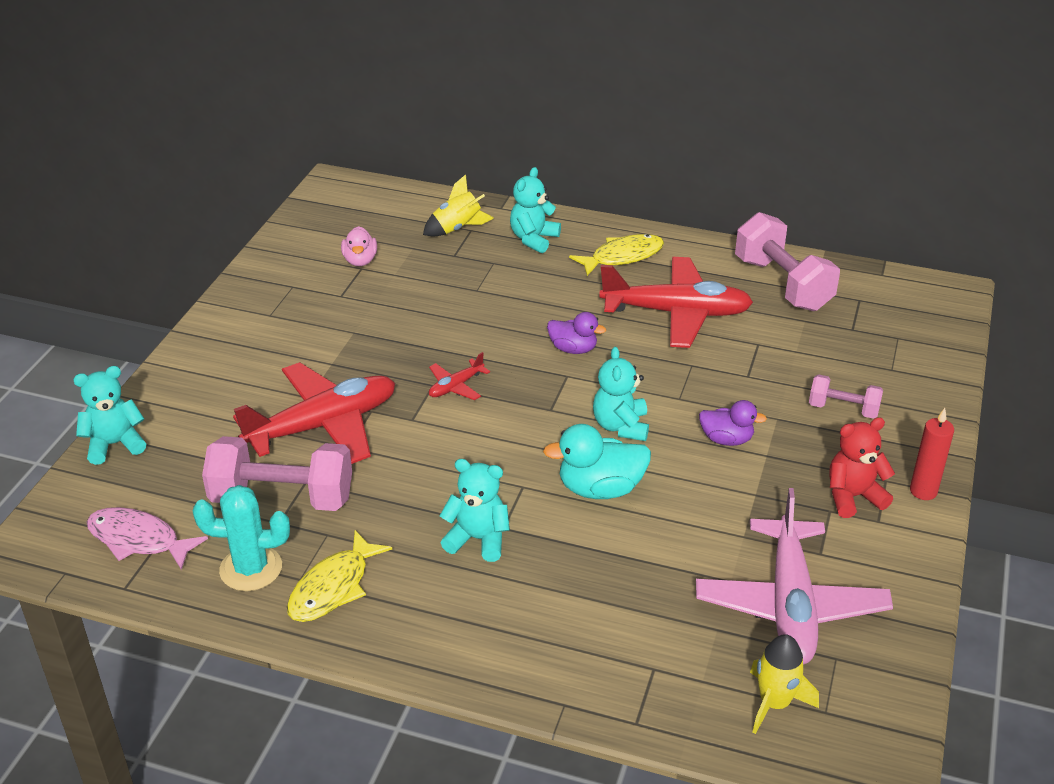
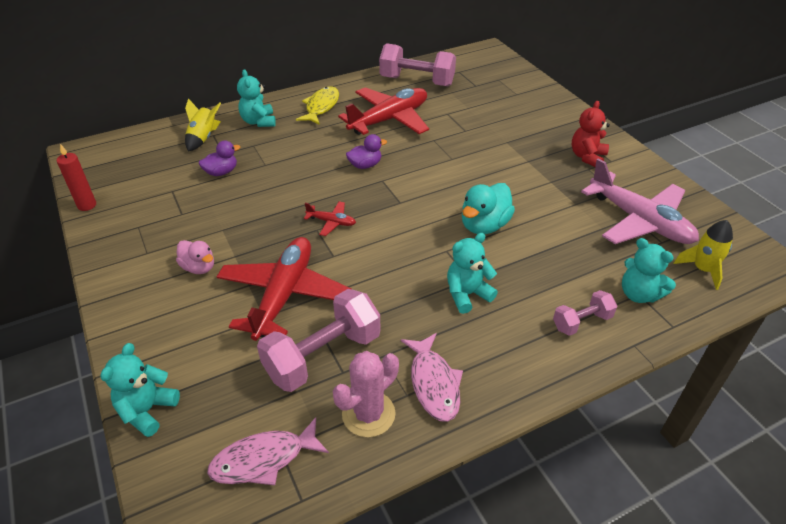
camera: 45 degrees left, 5 degrees up
(251, 569) = (368, 414): turquoise cactus -> pink cactus
(333, 587) = (434, 383): yellow fish -> pink fish
(360, 260) = (165, 187): pink duck -> pink duck (199, 267)
(456, 386) = (331, 222): red plane -> red plane turned 75 degrees counterclockwise
(621, 426) = (446, 189): turquoise teddy bear -> turquoise teddy bear (639, 294)
(726, 439) = (501, 165): purple duck -> purple duck (221, 172)
(843, 409) = (525, 122): pink dumbbell -> pink dumbbell (582, 322)
(923, 491) = (606, 137): red candle -> red candle (87, 205)

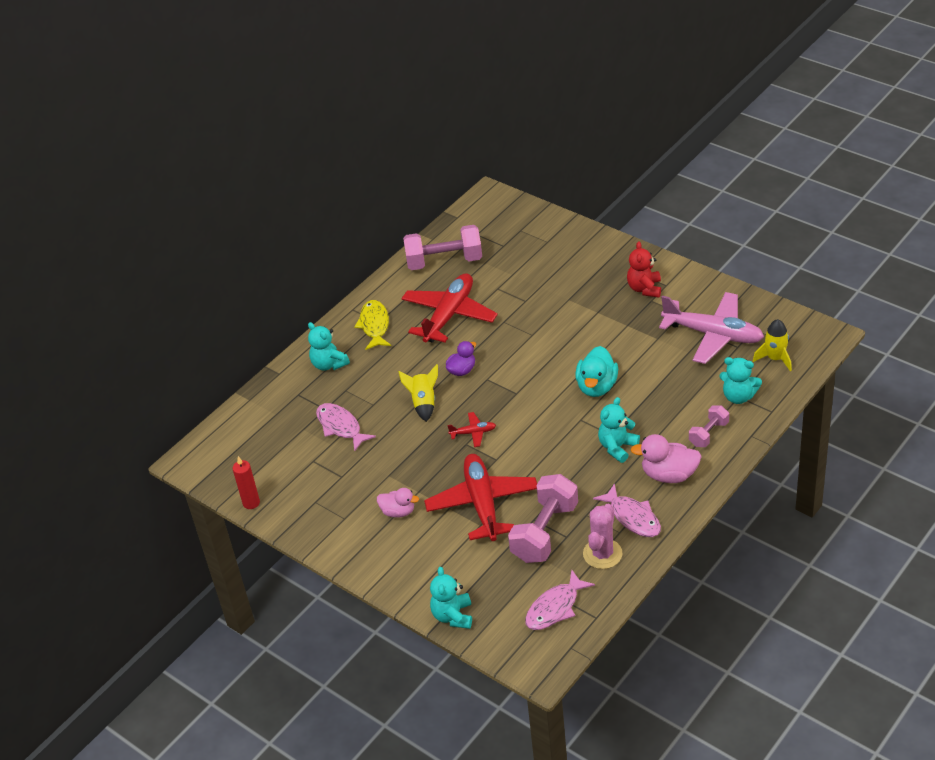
camera: 20 degrees left, 0 degrees up
(203, 138) = (292, 401): yellow rocket -> yellow rocket (423, 403)
(221, 172) = (341, 427): purple duck -> pink fish
(508, 350) = (669, 475): none -> pink duck

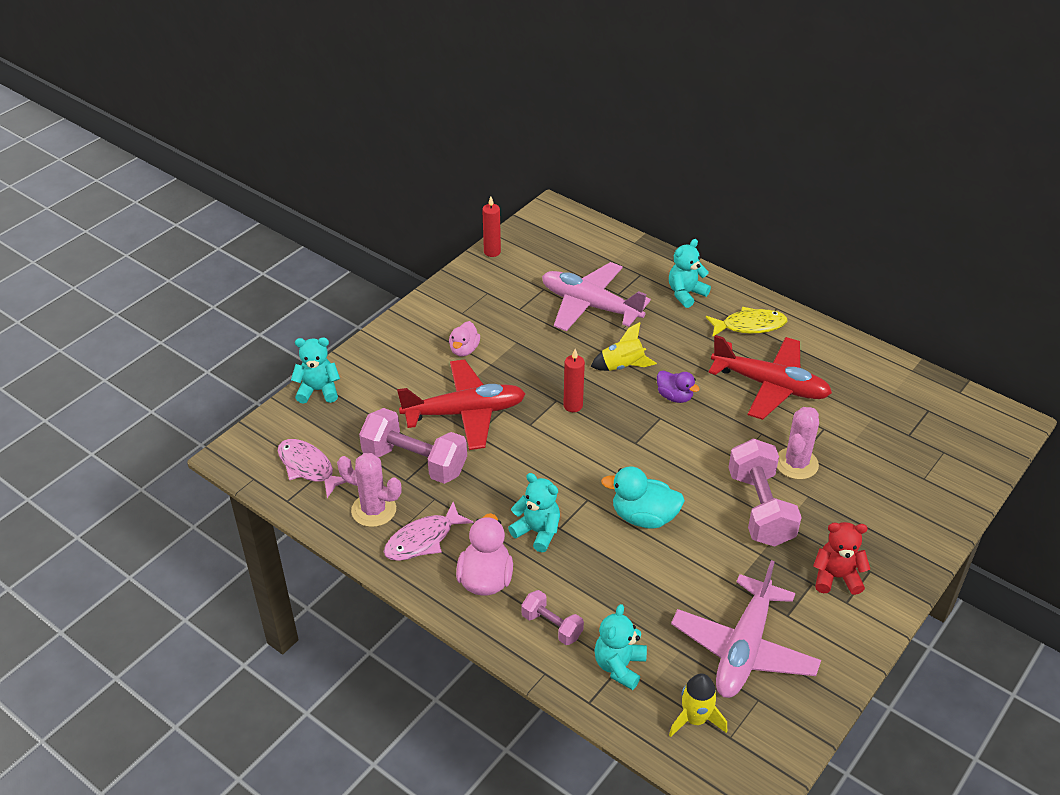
camera: 85 degrees right, 0 degrees up
(341, 427) = (590, 306): pink fish -> pink plane
(444, 261) = (869, 381): pink dumbbell -> pink dumbbell (760, 508)
(473, 433) = (573, 406): red plane -> red candle
(536, 304) = (796, 464): none -> pink cactus

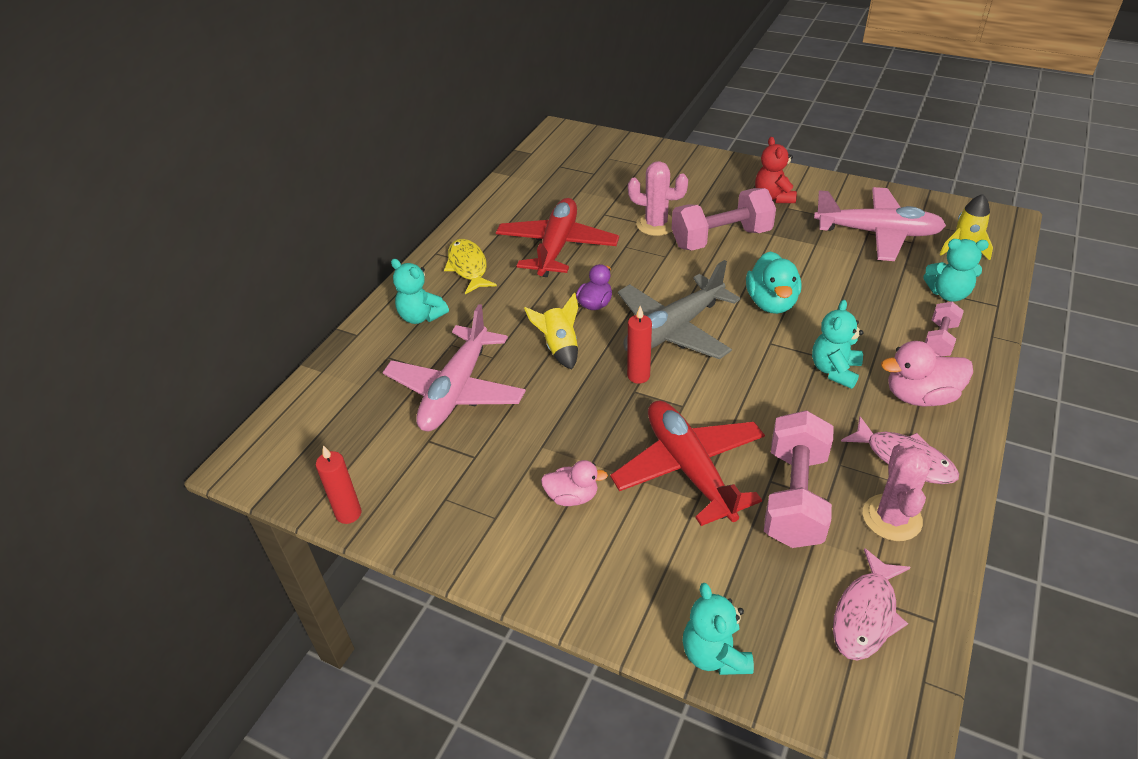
camera: 100 degrees left, 0 degrees up
(624, 439) = (673, 330): none -> grey plane

